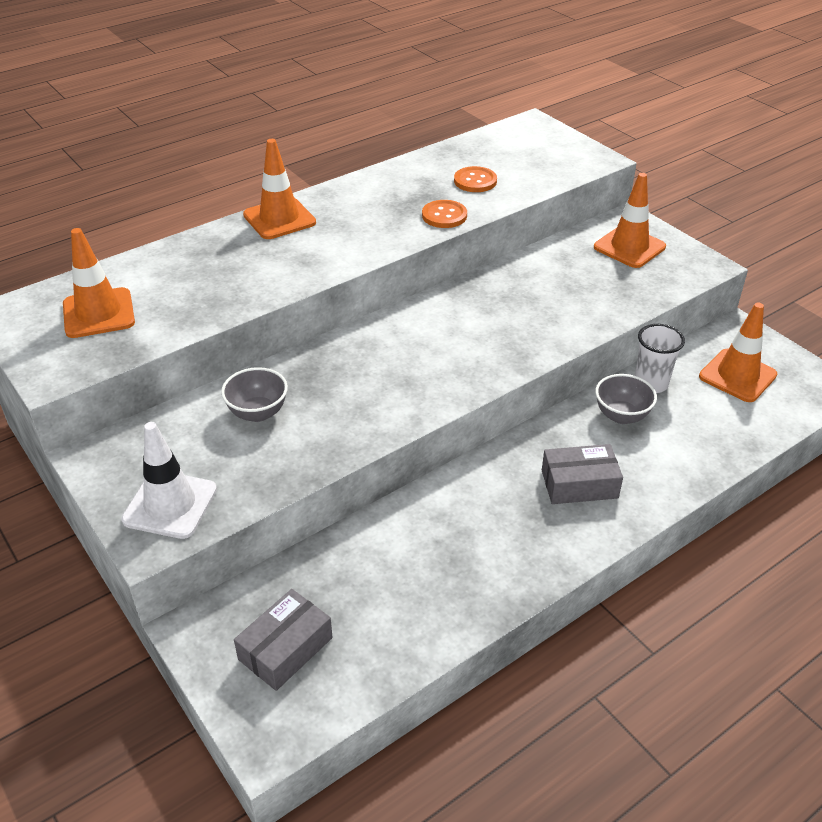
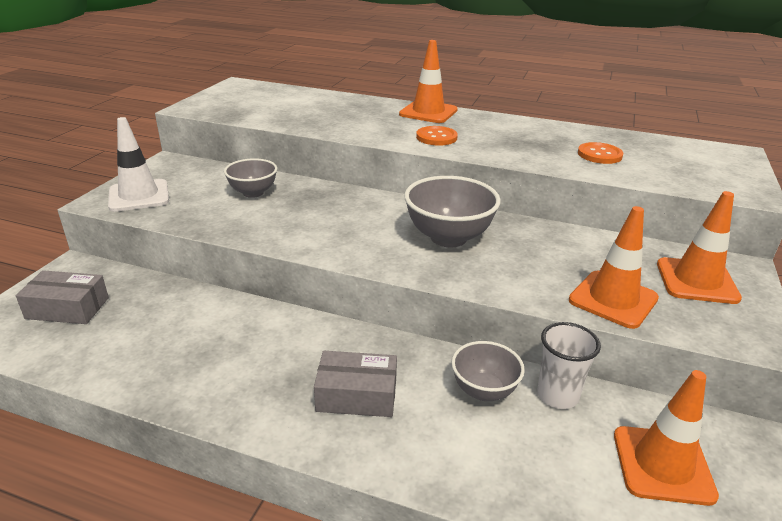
camera: 55 degrees right, 10 degrees down
(98, 313) = (260, 101): orange traffic cone -> orange traffic cone (613, 299)
(444, 216) = (529, 157): orange button -> orange button (436, 137)
(470, 327) = (448, 237): none -> grey bowl
(579, 484) = (357, 395): grey box -> grey box turned 45 degrees counterclockwise

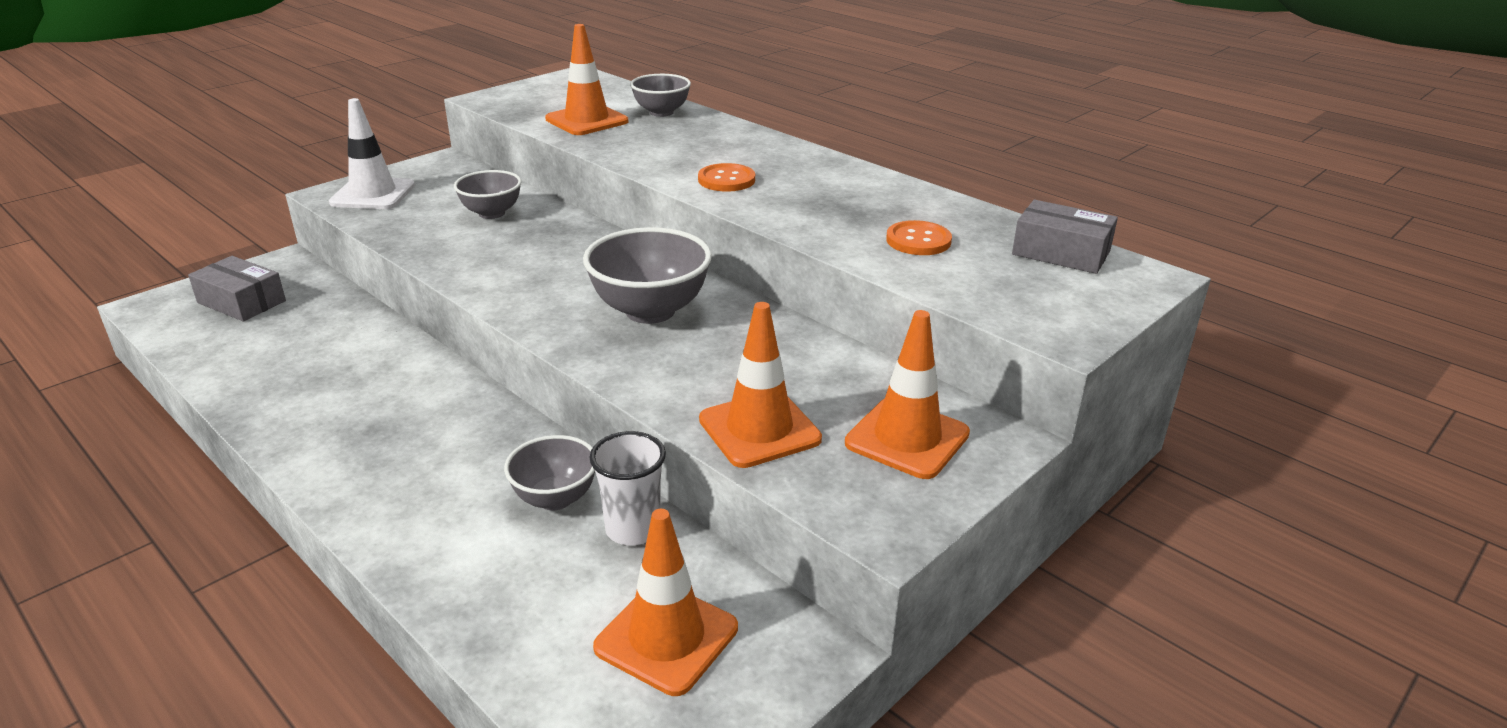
camera: 25 degrees right, 0 degrees up
(332, 101) = (661, 112): none -> grey bowl
(357, 395) = (419, 461): grey box -> grey box (1061, 253)
(428, 112) = (763, 145): orange traffic cone -> orange traffic cone (587, 120)

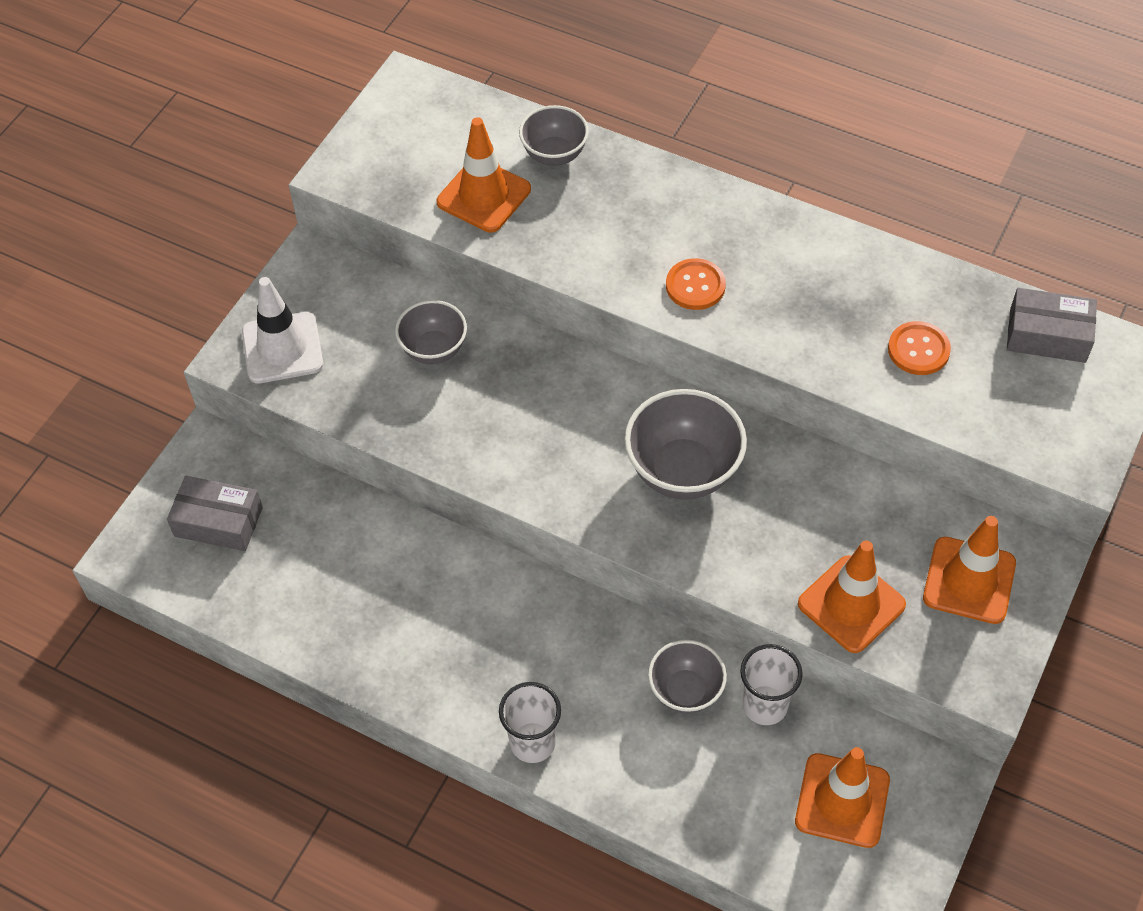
camera: 15 degrees left, 25 degrees up
(363, 502) = (532, 742): none -> white cup

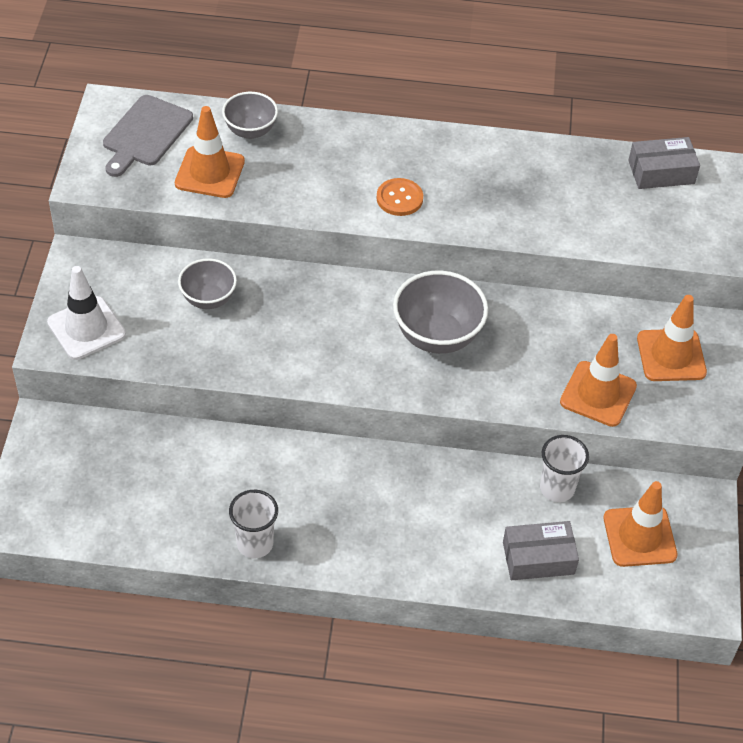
camera: 25 degrees left, 5 degrees down
(218, 522) = (79, 478): grey box -> grey box (538, 558)
(431, 129) = (145, 134): none -> grey cutting board
(532, 742) = (400, 565): white cup -> white cup (255, 544)
(685, 691) = (496, 495): grey bowl -> none
(918, 350) = (578, 203): orange button -> none

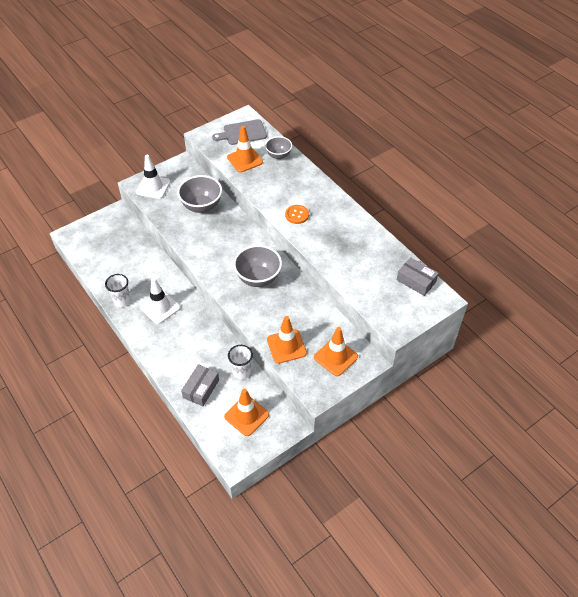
camera: 50 degrees right, 0 degrees up
(208, 299) = (202, 206): grey bowl -> grey bowl, size x1.60
(325, 503) = (160, 307): none -> white traffic cone
(538, 558) = (201, 389): grey box -> grey box turned 75 degrees clockwise

